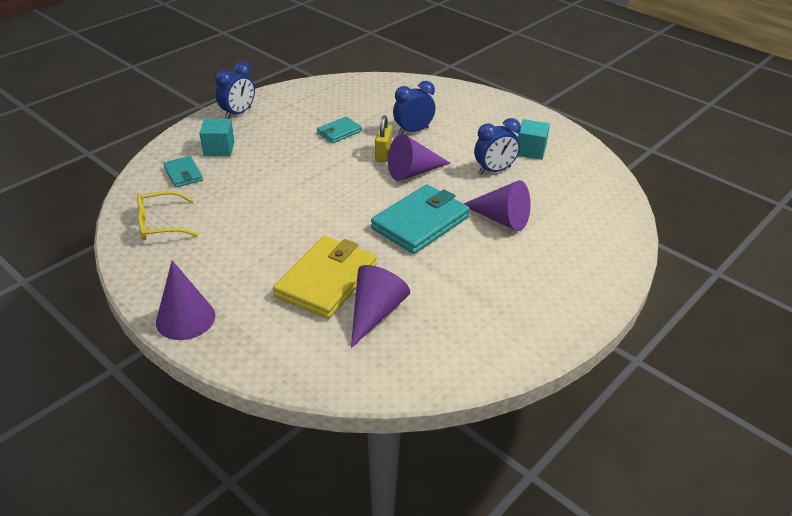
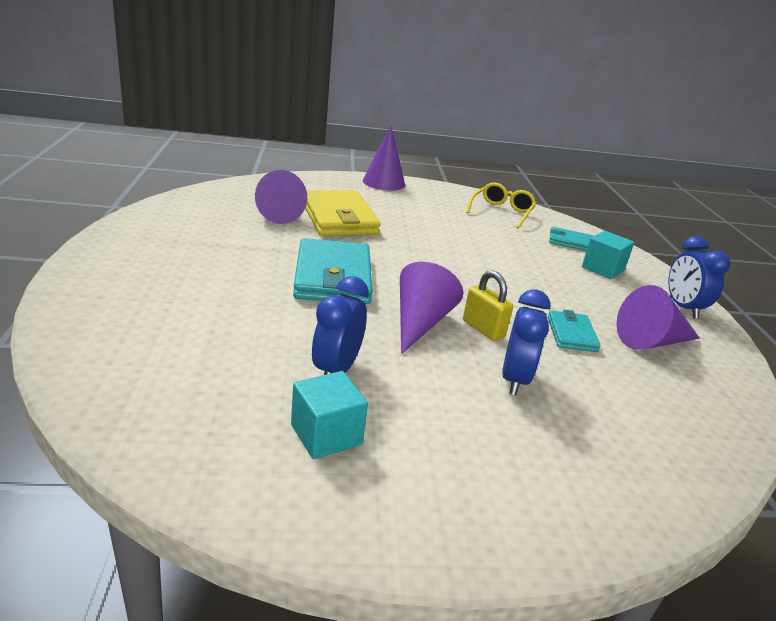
camera: 130 degrees right, 10 degrees down
(501, 219) = (257, 311): purple cone -> purple cone (652, 341)

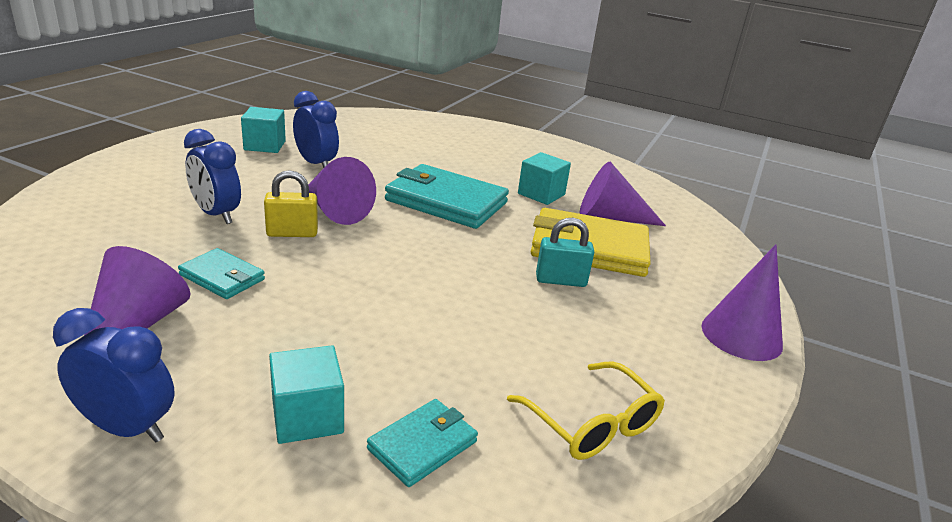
camera: 120 degrees right, 0 degrees up
(262, 240) = (541, 194): none -> turquoise cube
(395, 224) = (561, 280): none -> turquoise padlock

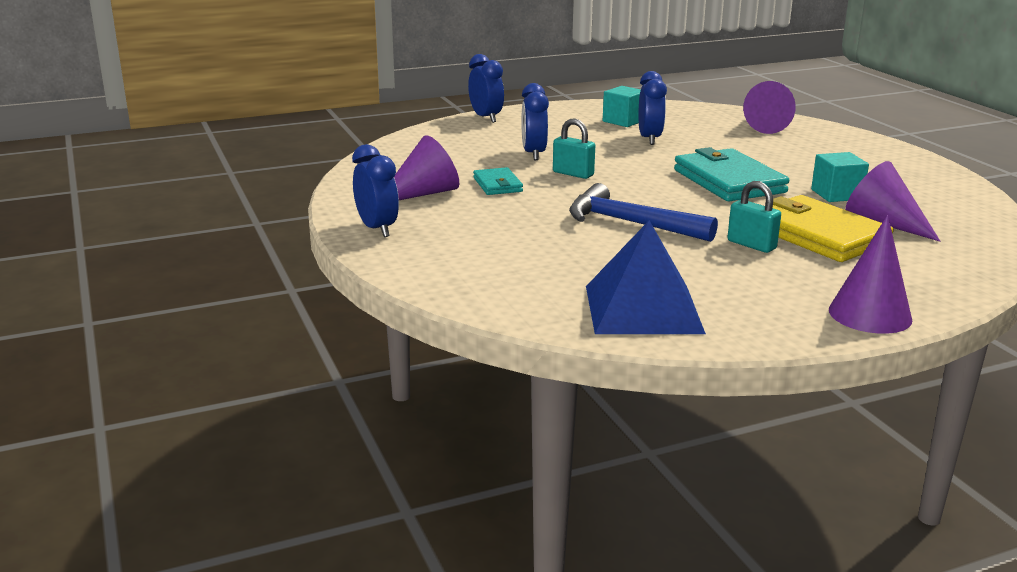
camera: 45 degrees right, 5 degrees down
(99, 171) = (486, 118): none -> blue clock
(292, 233) = (573, 174): yellow padlock -> turquoise padlock
(307, 417) = (469, 252): turquoise cube -> none
(335, 210) = (624, 168): purple cone -> purple cone (762, 126)
(423, 445) = (517, 281): turquoise wallet -> none
(429, 290) = (630, 223): none -> blue hammer
(592, 424) = (643, 309): yellow glasses -> blue pyramid

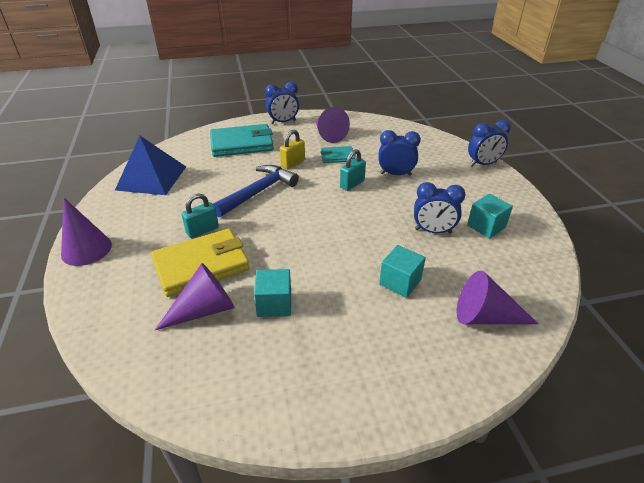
camera: 100 degrees right, 15 degrees up
(532, 209) = (293, 163): none -> yellow padlock
(729, 181) = (322, 250): turquoise wallet -> turquoise wallet (242, 144)
(747, 150) = (400, 282): none -> turquoise cube

